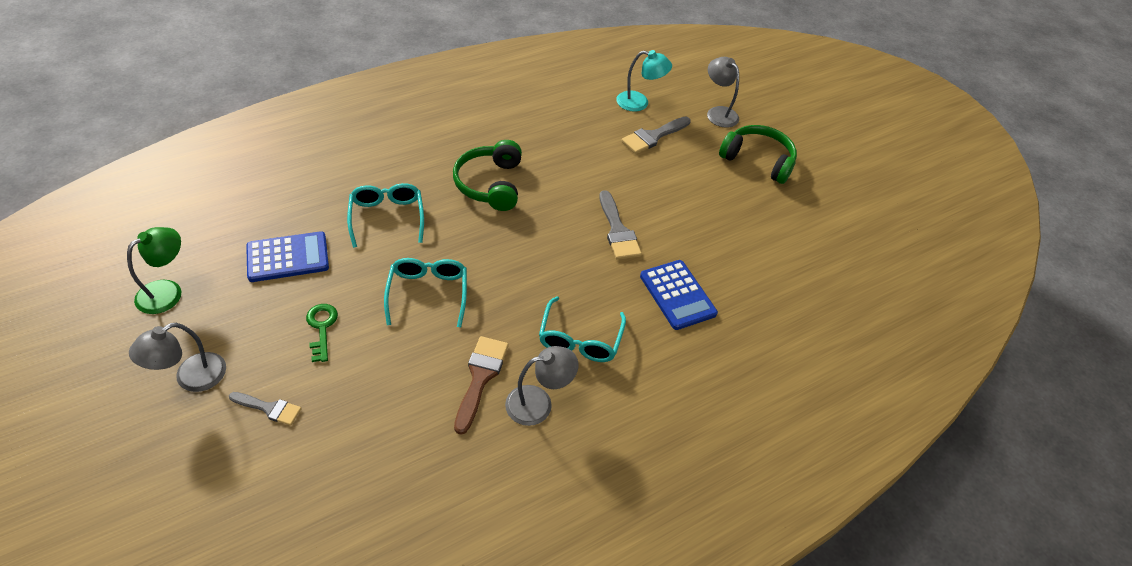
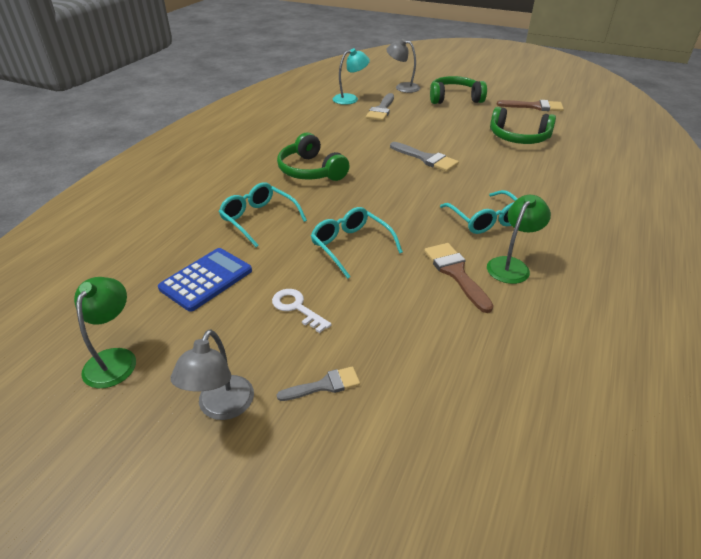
camera: 30 degrees left, 10 degrees down
(322, 328) = (296, 308): green key -> white key
(538, 403) = (511, 265): grey lamp -> green lamp
(677, 295) = (505, 172): blue calculator -> none
(756, 257) = (518, 138): none -> green headphones
(841, 222) = (534, 106): none -> brown brush

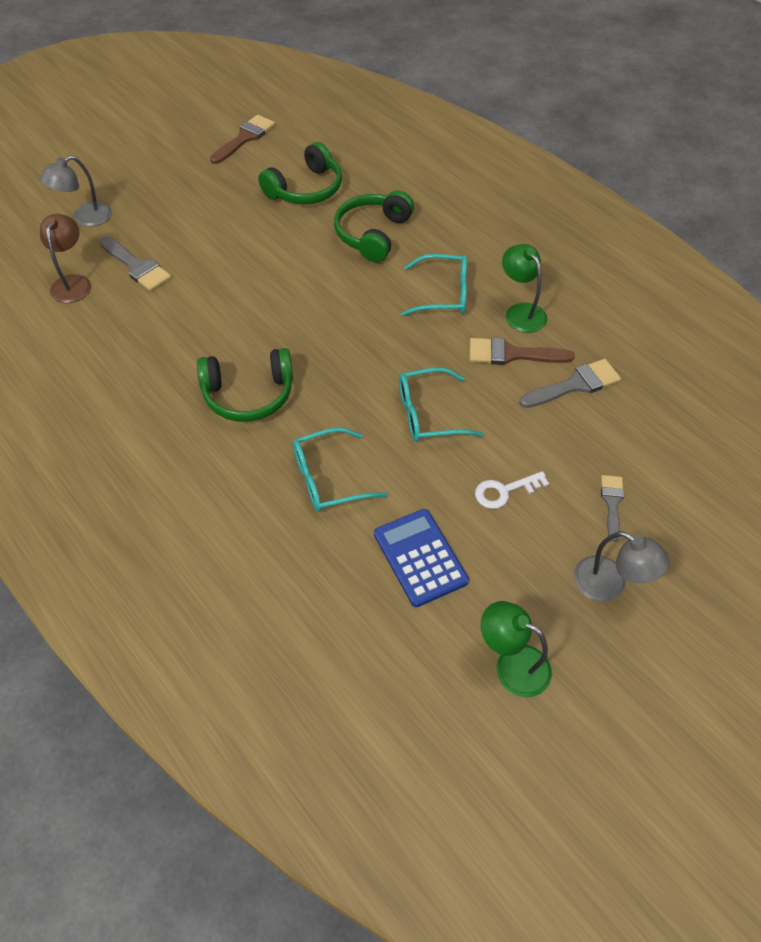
camera: 65 degrees left, 15 degrees up
(350, 98) = (73, 282): turquoise lamp -> brown lamp
(426, 159) = (296, 282): grey brush -> grey brush (575, 385)
(454, 98) = (165, 188): green headphones -> green headphones (373, 234)

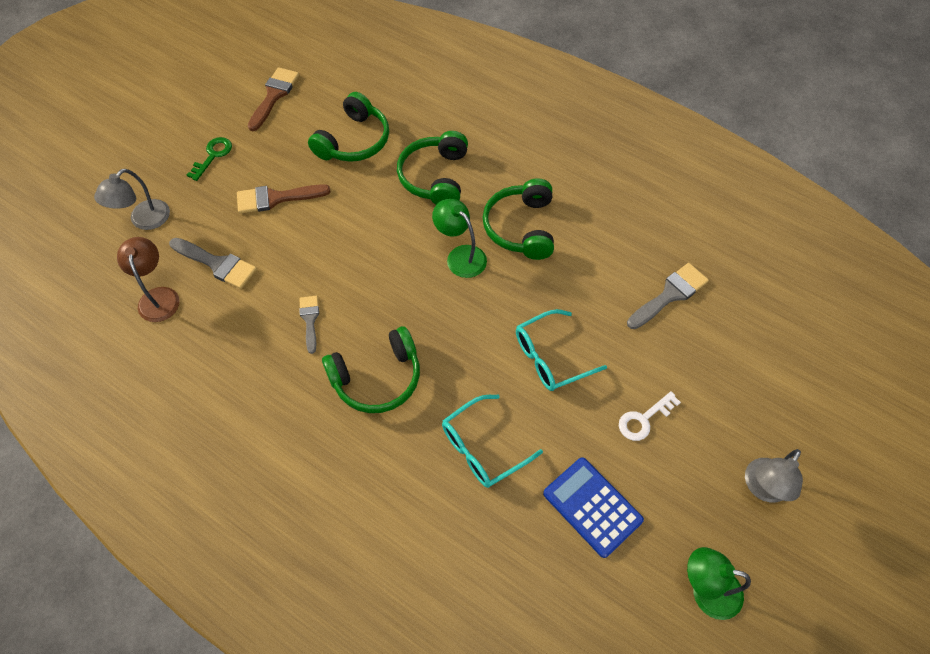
camera: 15 degrees left, 5 degrees up
(169, 177) = (213, 155): none -> green key
(442, 294) = (521, 227): turquoise glasses -> green headphones
(511, 354) = (604, 276): brown brush -> brown brush (276, 198)
(521, 312) = (598, 230): green lamp -> green lamp (460, 256)
(610, 585) = (763, 488): grey lamp -> grey lamp turned 105 degrees clockwise
(612, 503) = (739, 406): grey brush -> grey brush (310, 320)

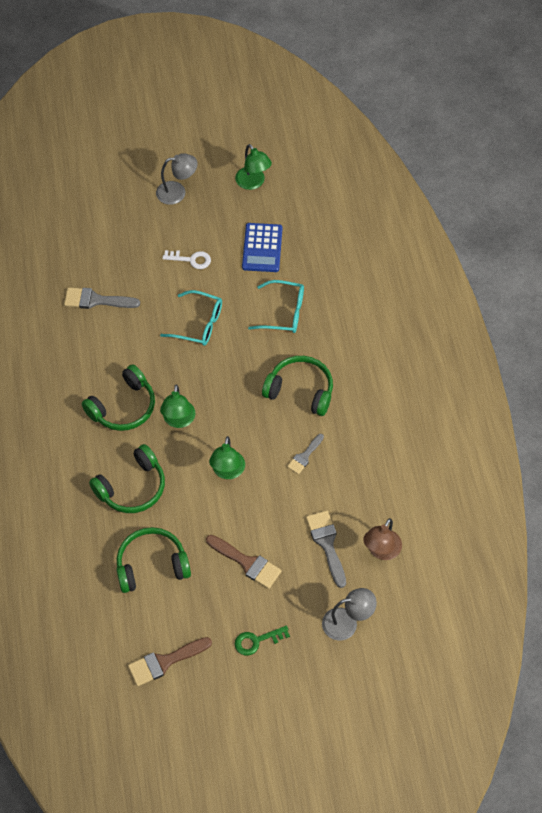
camera: 135 degrees left, 0 degrees up
(368, 250) = (227, 471): none -> green lamp

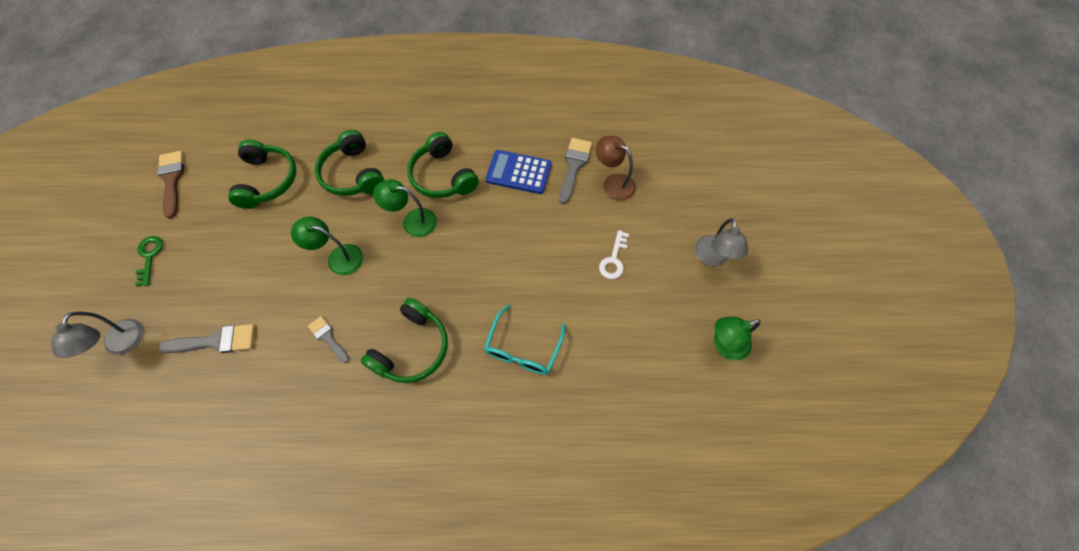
camera: 100 degrees right, 5 degrees up
(198, 324) = (526, 255): turquoise glasses -> none
(247, 563) = (232, 260): brown brush -> none
(262, 248) = (621, 339): blue calculator -> blue calculator (518, 172)
(381, 551) = (180, 399): brown lamp -> brown lamp (613, 183)

